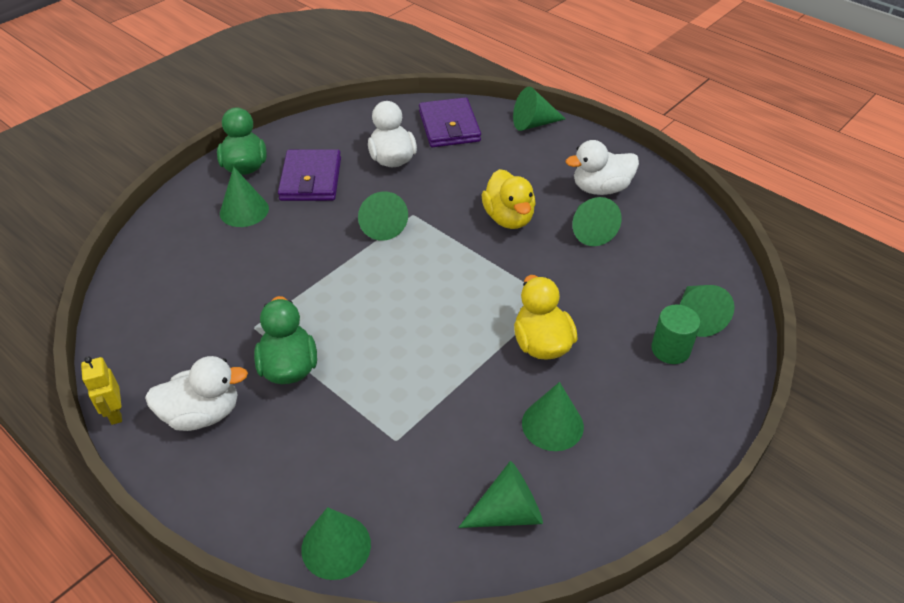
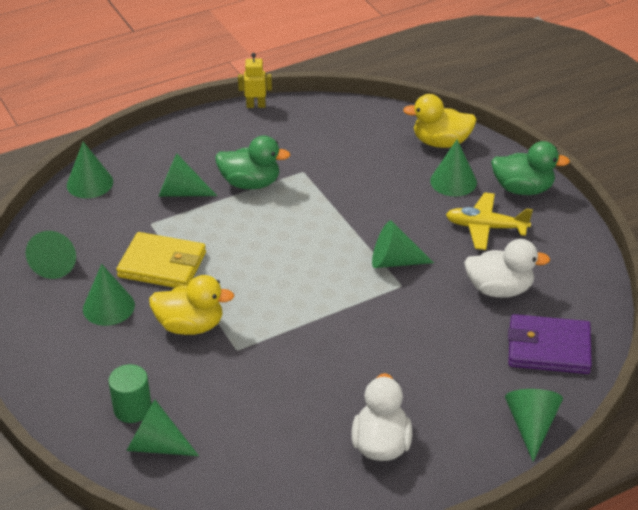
camera: 110 degrees right, 5 degrees down
(202, 414) = (231, 140): white duck -> none
(311, 179) = (486, 227): purple wallet -> yellow plane
(463, 401) = (162, 265): none -> yellow wallet
(508, 218) = (364, 352): yellow duck -> yellow duck (441, 142)
(590, 230) = (316, 410): green cone -> green cone (181, 192)

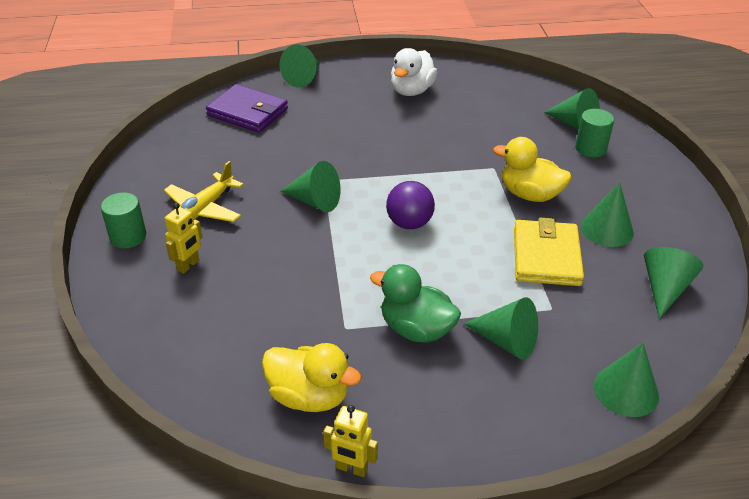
camera: 160 degrees left, 0 degrees up
(162, 265) = (546, 256): yellow wallet -> yellow wallet turned 60 degrees clockwise
(295, 263) = (409, 223): none -> purple ball
(441, 142) = (154, 320): yellow duck -> yellow duck (309, 396)
(453, 181) = (188, 265): green cone -> yellow robot
(486, 227) = (204, 209): yellow plane -> yellow plane turned 90 degrees clockwise
(499, 289) = (244, 157): white duck -> none
(523, 189) = (128, 237): green duck -> green cylinder

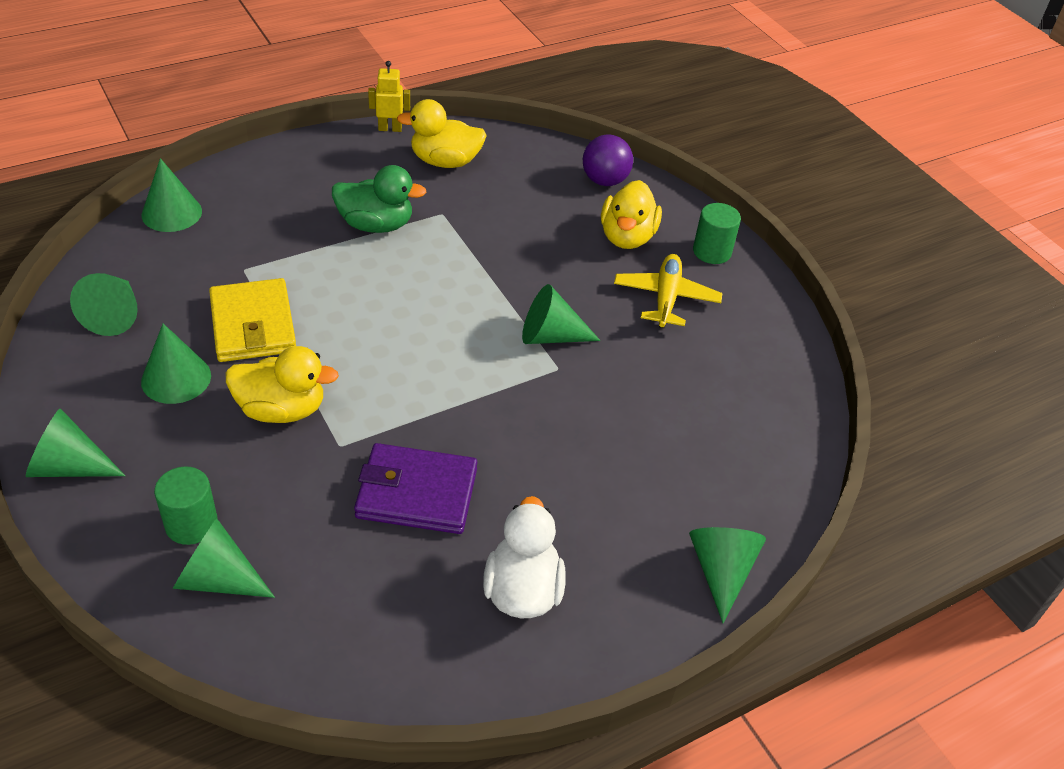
camera: 155 degrees right, 5 degrees up
(188, 265) = (627, 237): yellow robot -> yellow duck
(247, 112) = (743, 463): purple wallet -> purple wallet (417, 493)
(409, 223) = (425, 332): purple ball -> purple ball (604, 181)
(506, 341) = (286, 231): green cone -> green cone (69, 467)

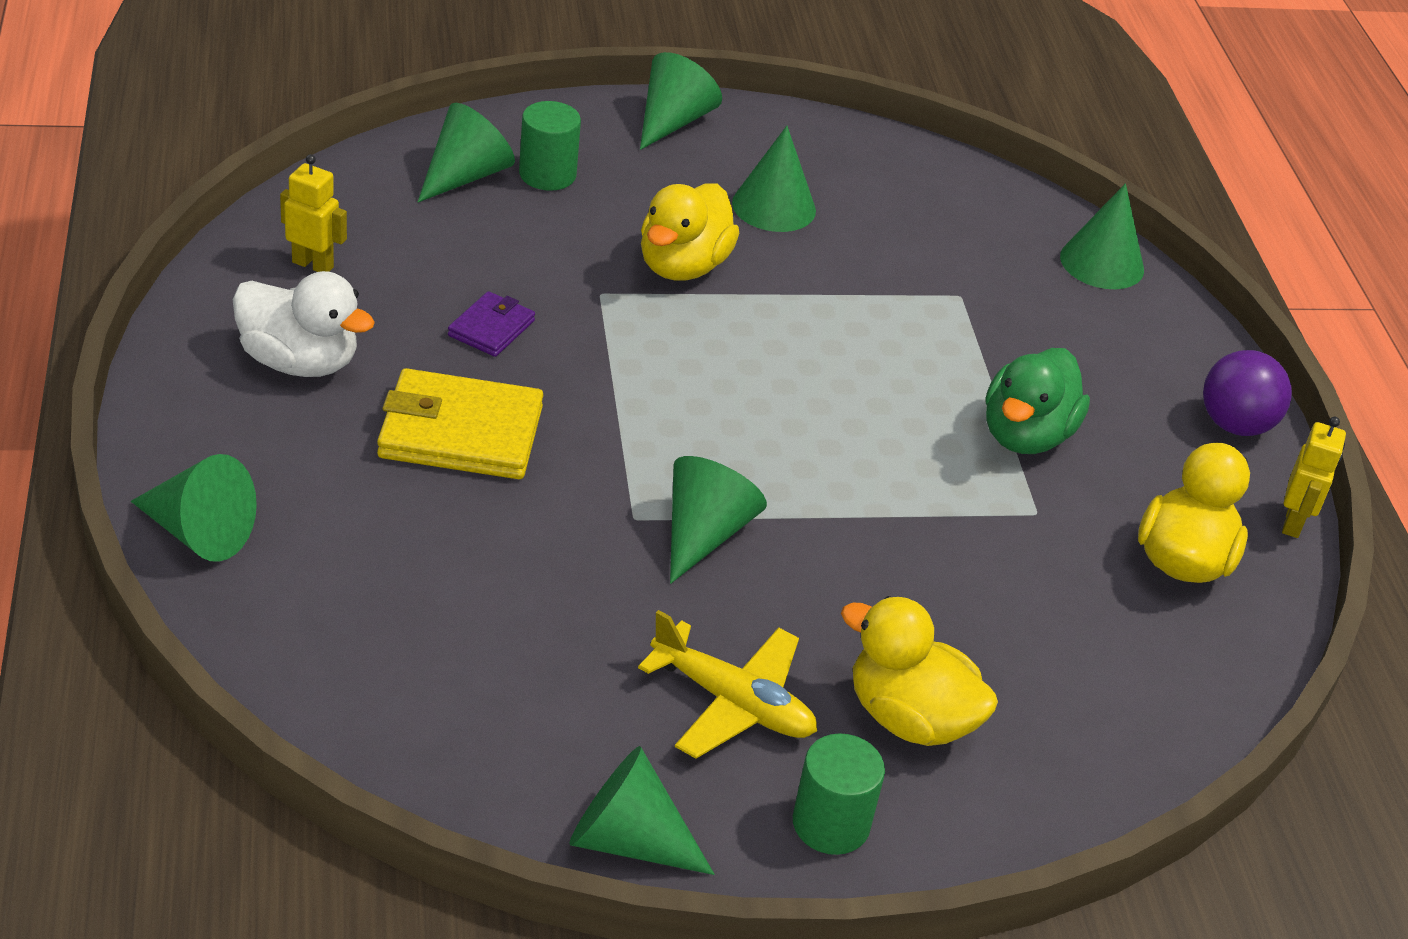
camera: 110 degrees right, 5 degrees down
(114, 315) = (905, 186): green cone -> green cone (628, 840)
(253, 325) = (844, 278): yellow wallet -> yellow wallet (460, 432)
(400, 634) = (313, 264): none -> yellow robot
(417, 493) = (491, 328): purple wallet -> purple wallet, size x0.53
(604, 181) = (1086, 754): purple ball -> purple ball (1235, 425)

